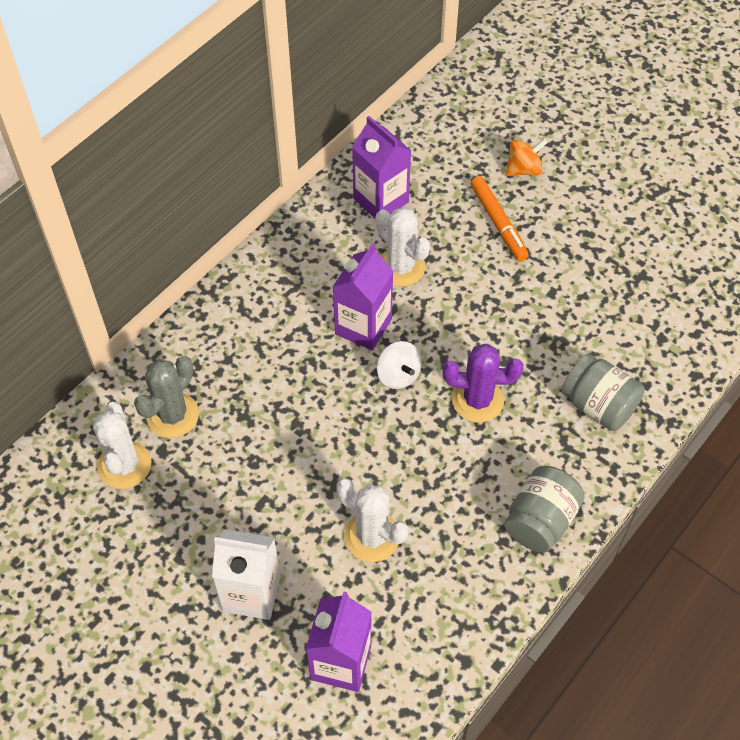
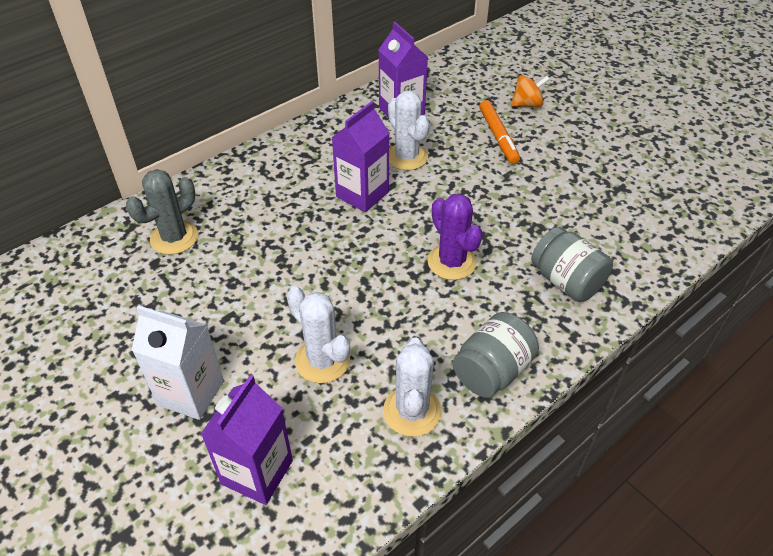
camera: 10 degrees right, 10 degrees down
(124, 465) = (117, 270): white cactus -> white cactus (412, 411)
(398, 375) = (383, 233): white spinning top -> none
(477, 400) = (451, 262): purple cactus -> purple cactus turned 45 degrees clockwise

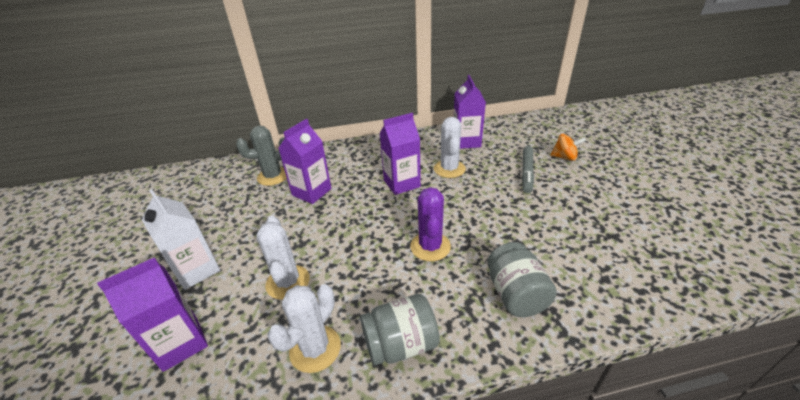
camera: 30 degrees right, 10 degrees down
(252, 242) = (311, 192): none -> purple carton
(498, 137) = (527, 173): orange marker -> grey marker

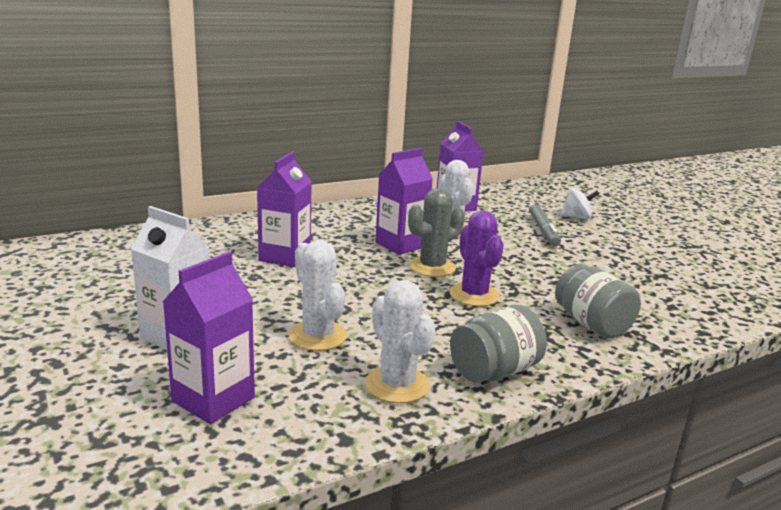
camera: 20 degrees left, 15 degrees down
(273, 176) = (215, 244): grey cactus -> grey cactus (432, 267)
(315, 348) = (397, 385): white cactus -> white cactus turned 45 degrees counterclockwise
(564, 157) = (576, 217): orange spinning top -> white spinning top

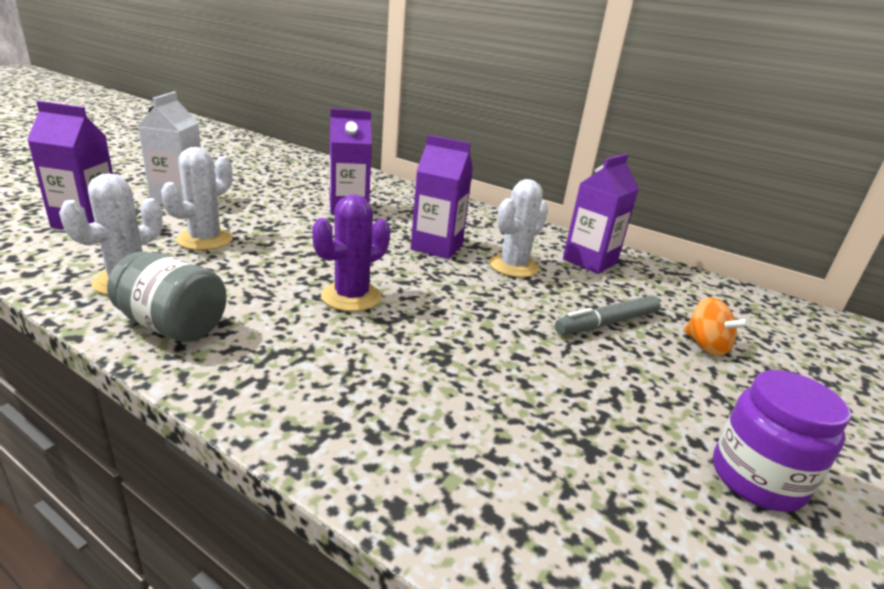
camera: 60 degrees right, 5 degrees up
(432, 267) = (399, 268): grey cactus -> none
(576, 217) = (705, 346): white spinning top -> orange spinning top
(591, 324) = (337, 383): grey jar -> none
(687, 250) = (756, 479): none -> purple jar

